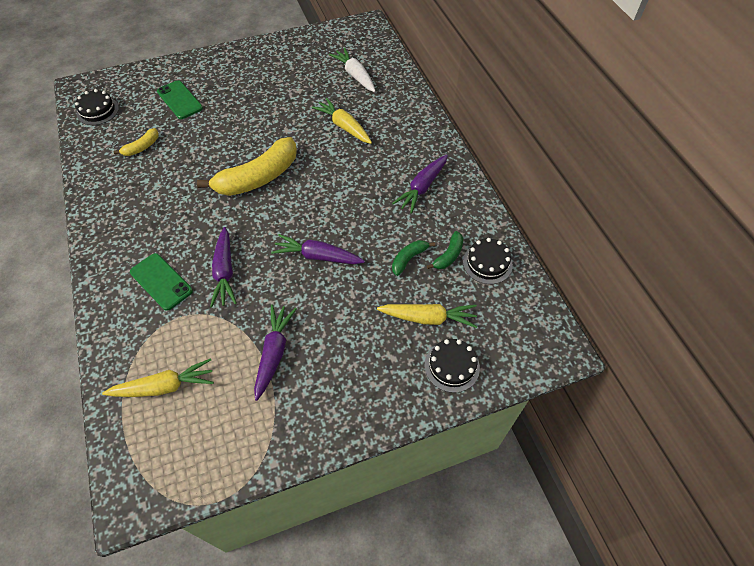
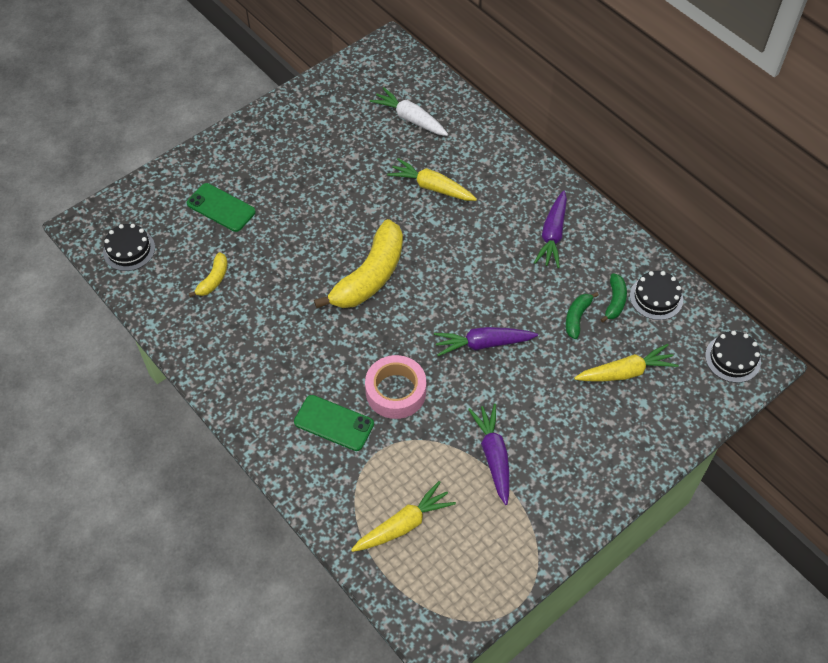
camera: 20 degrees left, 0 degrees up
(225, 272) = (396, 392): purple carrot -> pink tape
(452, 366) = (669, 411): black cake -> black cake (732, 358)

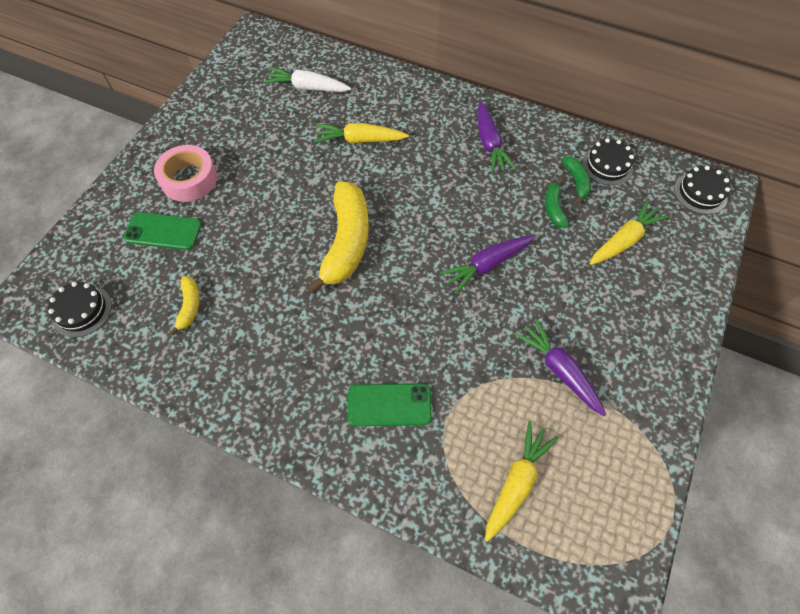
camera: 25 degrees left, 5 degrees up
(396, 392) = (432, 345): pink tape -> pink tape (189, 179)

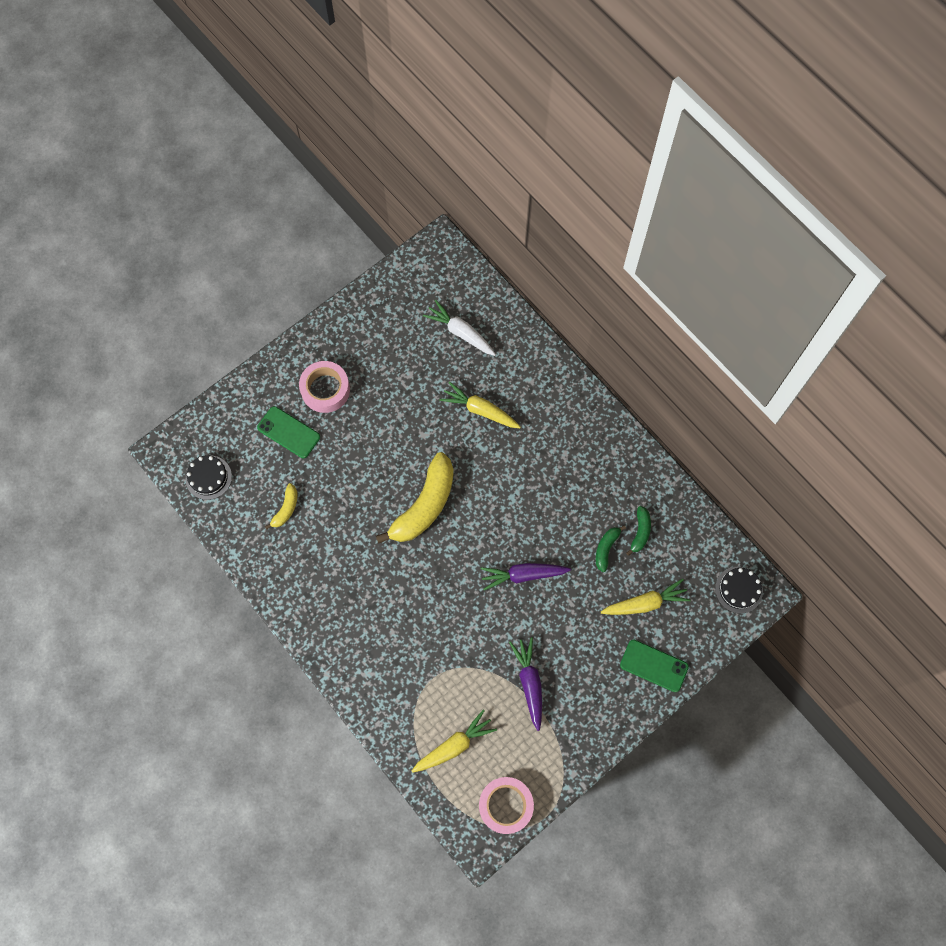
camera: 25 degrees right, 10 degrees up
(389, 405) = (395, 652): green phone -> green phone (654, 665)
(490, 144) = (588, 462): purple carrot -> none
(607, 165) = (677, 528): black cake -> none
(619, 527) = (505, 805): none -> pink tape

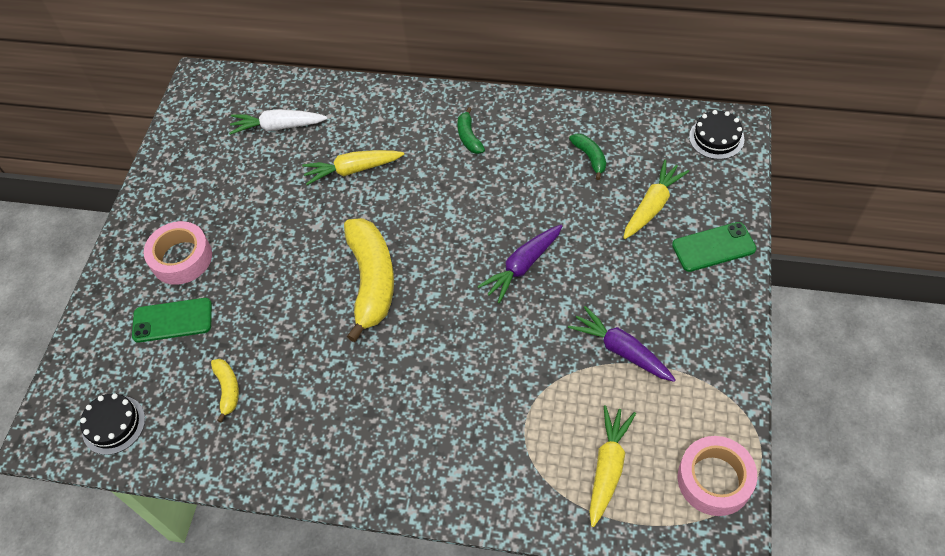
camera: 35 degrees left, 15 degrees down
(606, 548) = (574, 191): green banana -> green banana (469, 137)

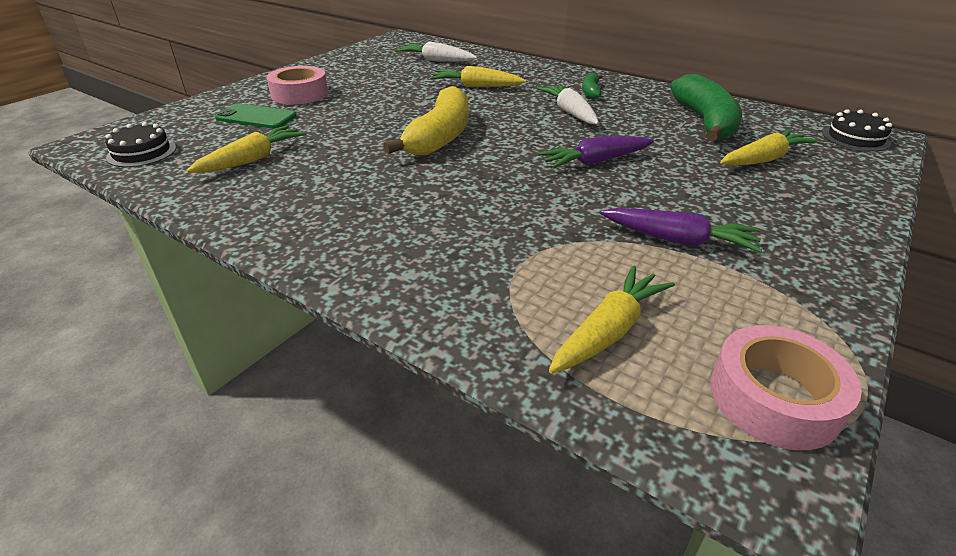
camera: 20 degrees right, 20 degrees down
(228, 389) = (253, 159): yellow banana -> yellow carrot
(466, 187) = (569, 112): none -> white carrot
(590, 157) = (705, 122): green banana -> green banana, size x2.14
(621, 350) = (679, 240): purple carrot -> purple carrot turned 135 degrees clockwise
(713, 247) = (833, 199): green phone -> none

